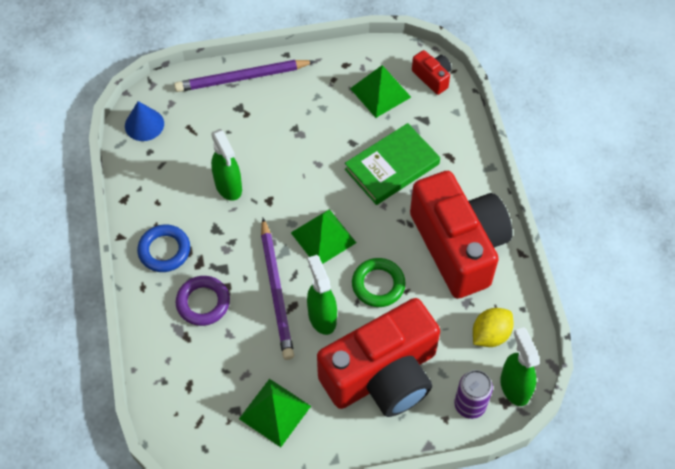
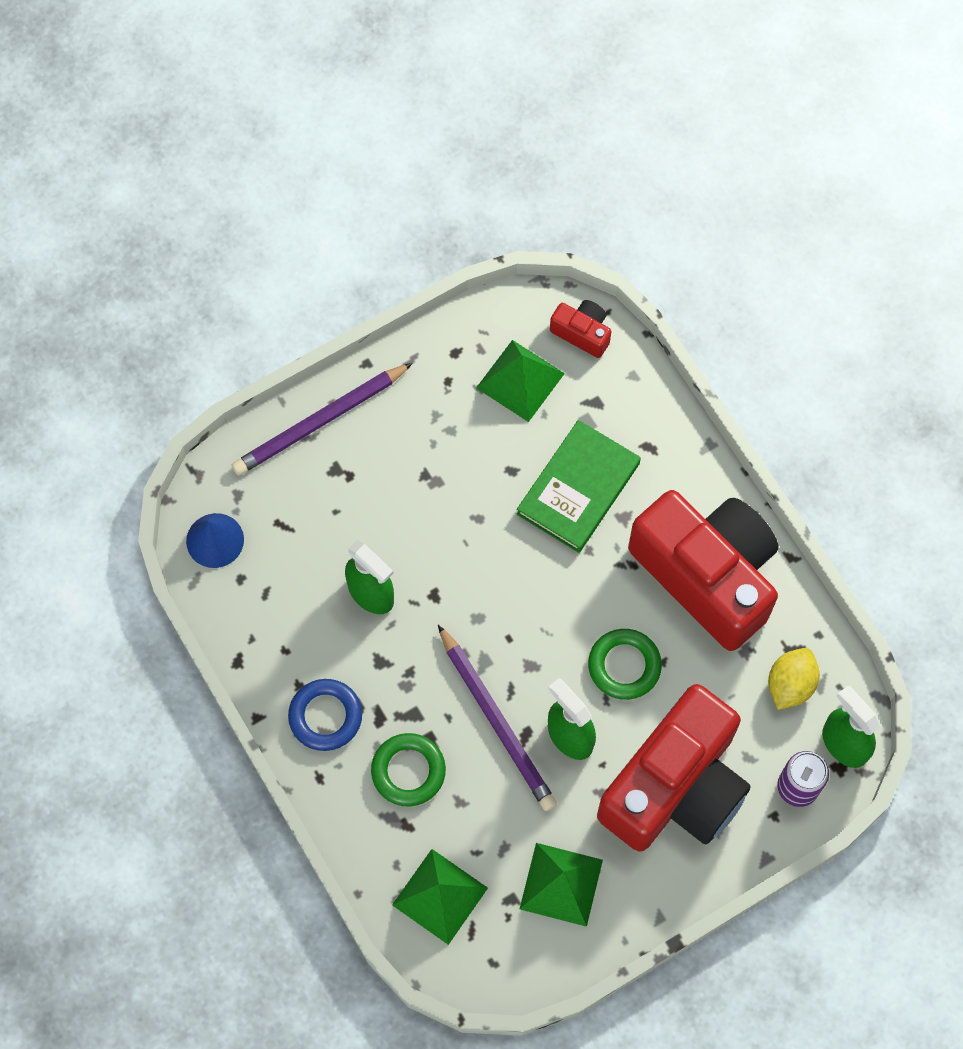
camera: 20 degrees left, 10 degrees up
(203, 303) = (408, 771): purple ring -> green ring
(323, 237) = (527, 624): green pyramid -> green pyramid (439, 896)

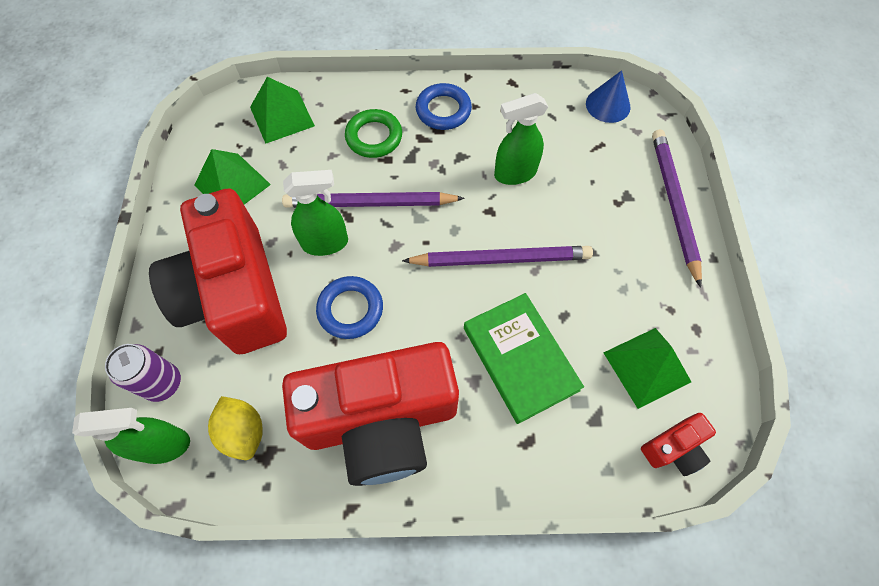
camera: 120 degrees right, 5 degrees down
(485, 556) = (500, 259): none -> purple pencil
(624, 666) = (350, 309): green ring -> blue ring

